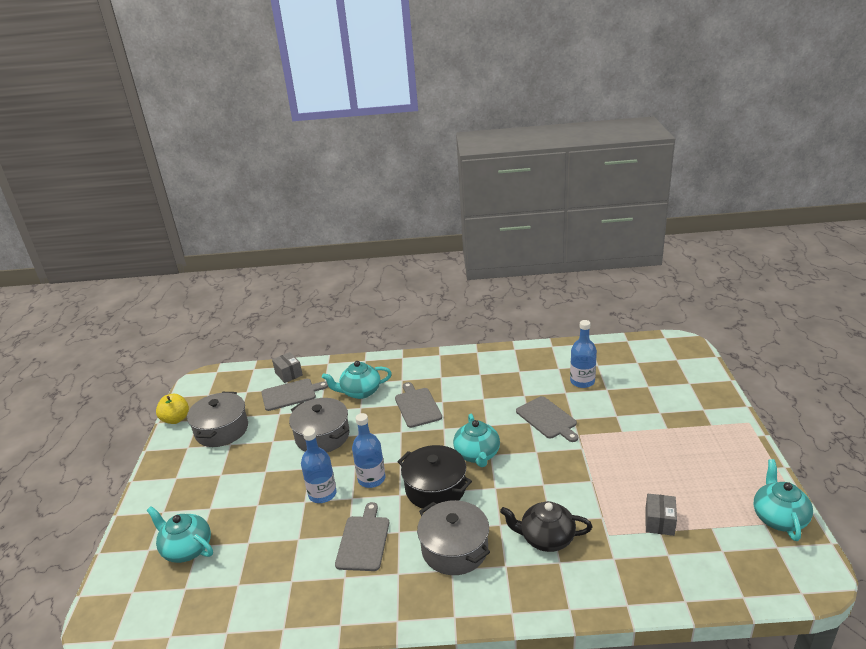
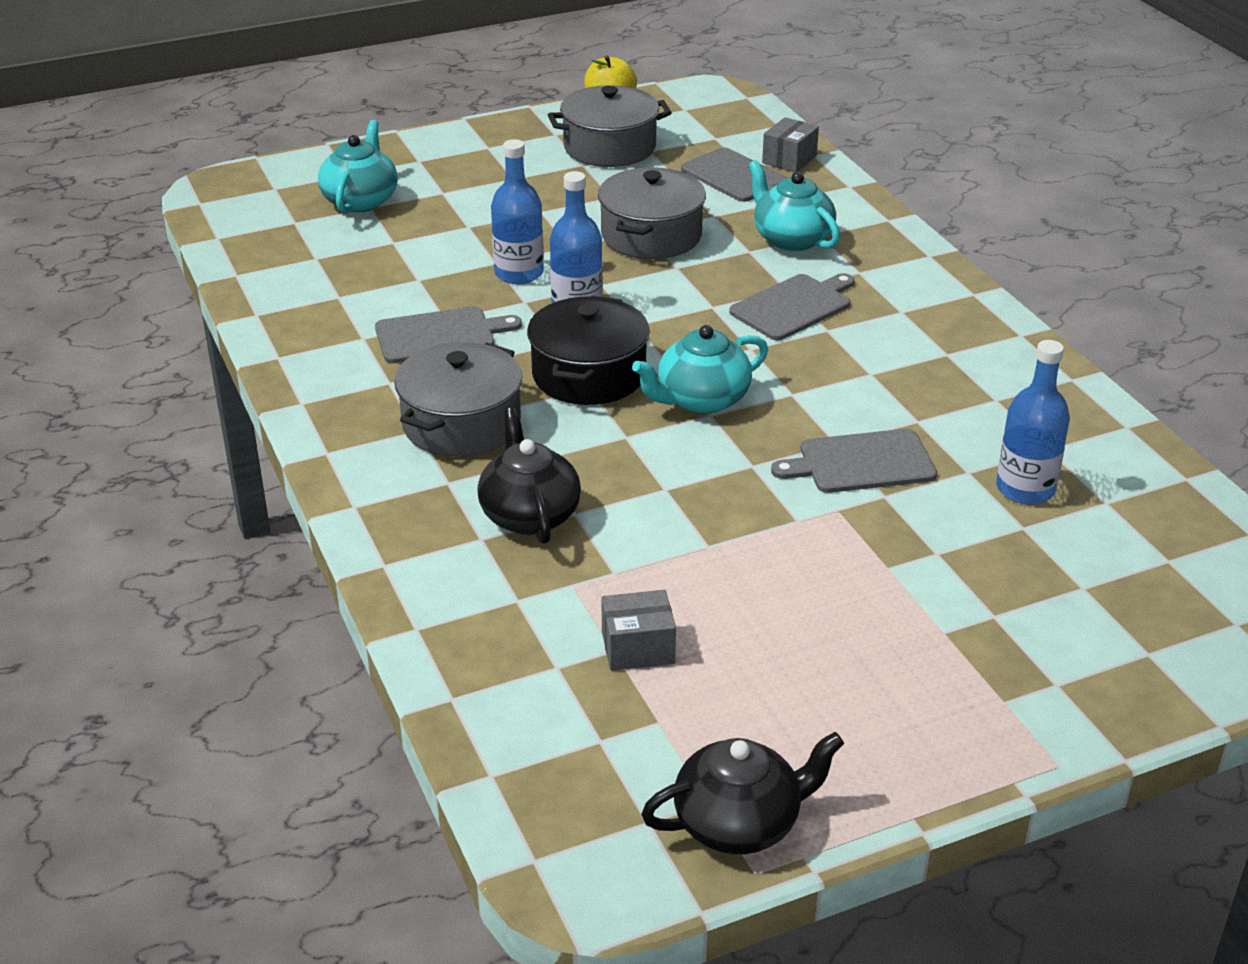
camera: 65 degrees right, 5 degrees up
(547, 419) = (861, 462): grey cutting board -> grey cutting board turned 45 degrees clockwise
(778, 518) = (739, 823): turquoise teapot -> black teapot

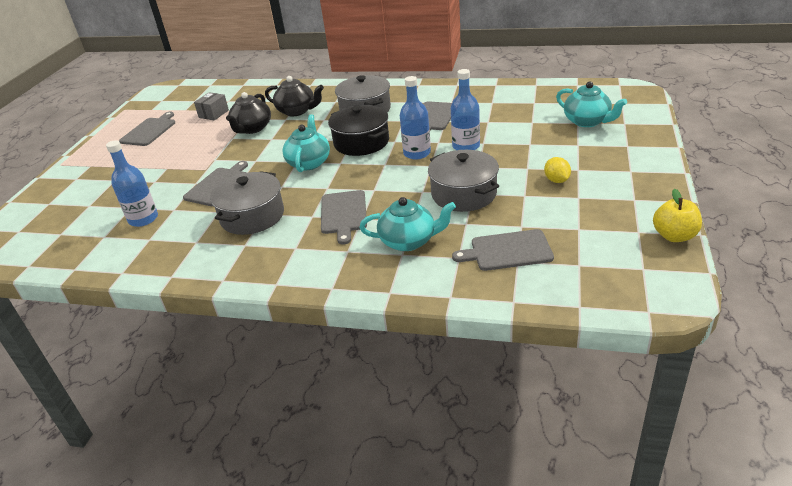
camera: 130 degrees right, 0 degrees up
(555, 185) = (556, 180): none -> yellow lemon
(609, 147) = (596, 214): grey pot -> grey pot (252, 216)
(739, 823) = (138, 111): black teapot -> black teapot (252, 129)
(789, 159) = (515, 286): grey box -> none
(799, 712) = (149, 131): none -> grey cutting board

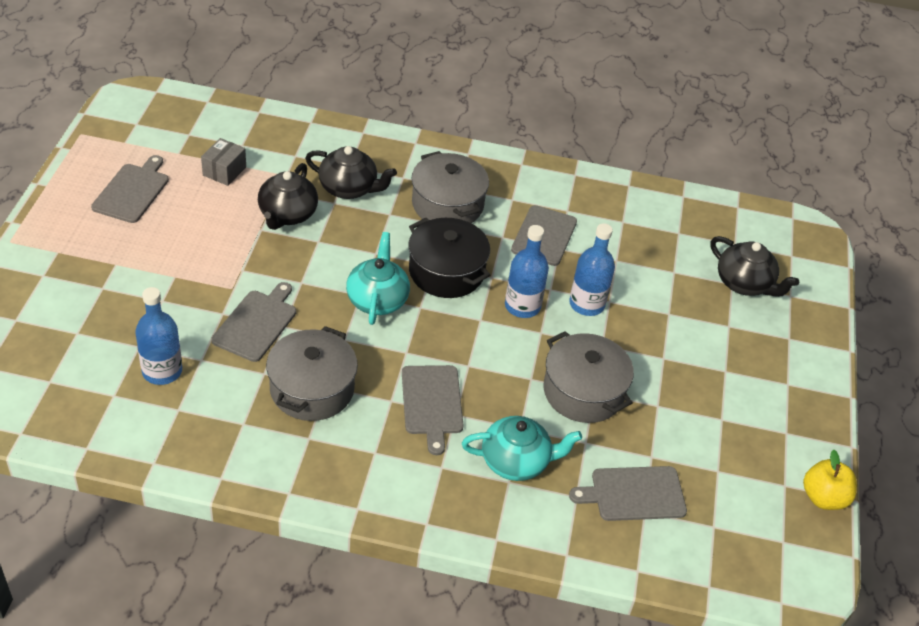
camera: 10 degrees left, 10 degrees up
(556, 180) = (698, 386): yellow lemon -> none
(587, 121) = (744, 284): turquoise teapot -> black teapot

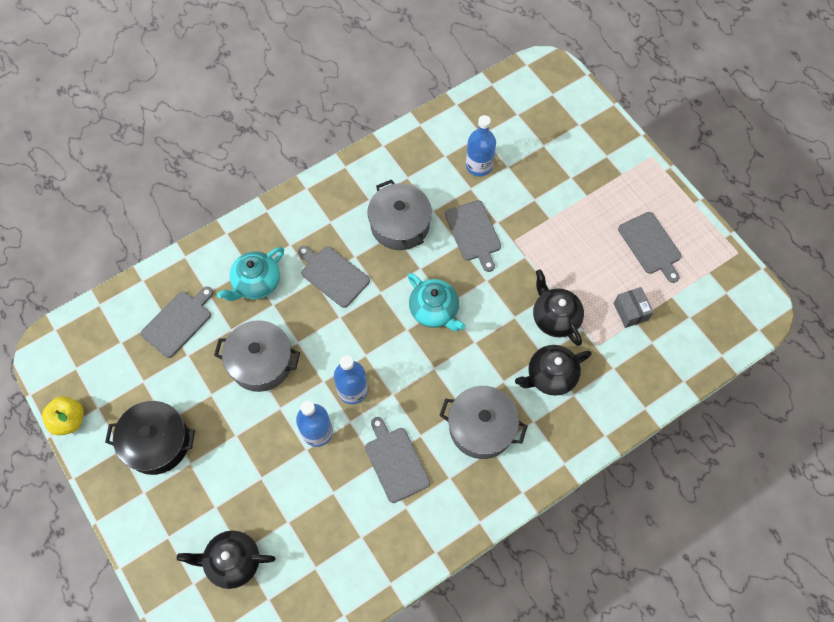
camera: 140 degrees right, 20 degrees up
(446, 271) = (421, 371): black pot -> black pot (157, 443)

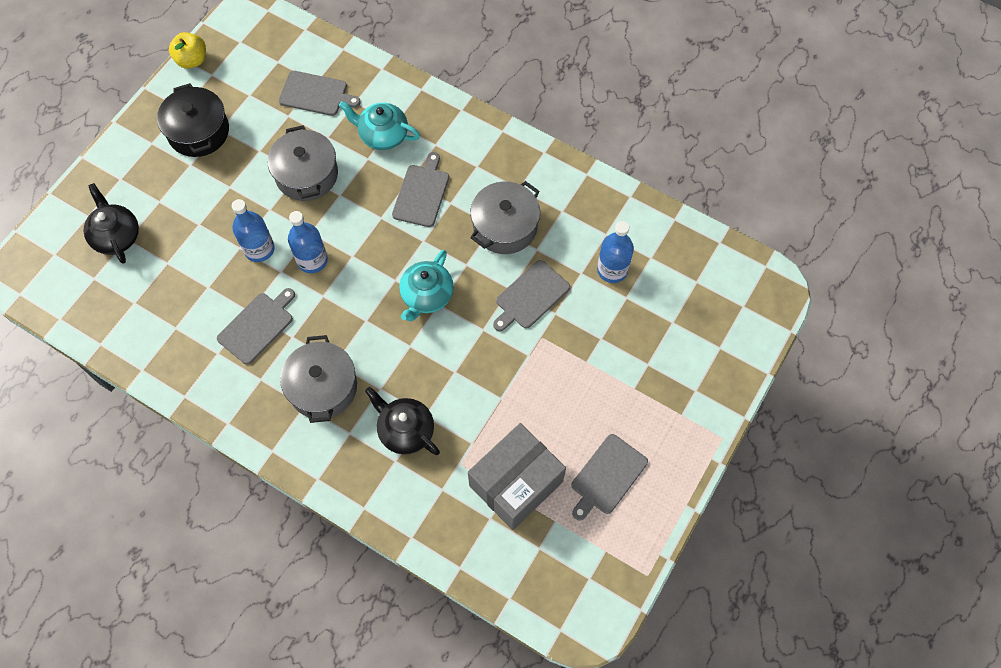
camera: 65 degrees right, 0 degrees up
(555, 317) = (472, 410): black teapot -> none
(630, 311) = (516, 483): grey box -> grey box, size x2.13

